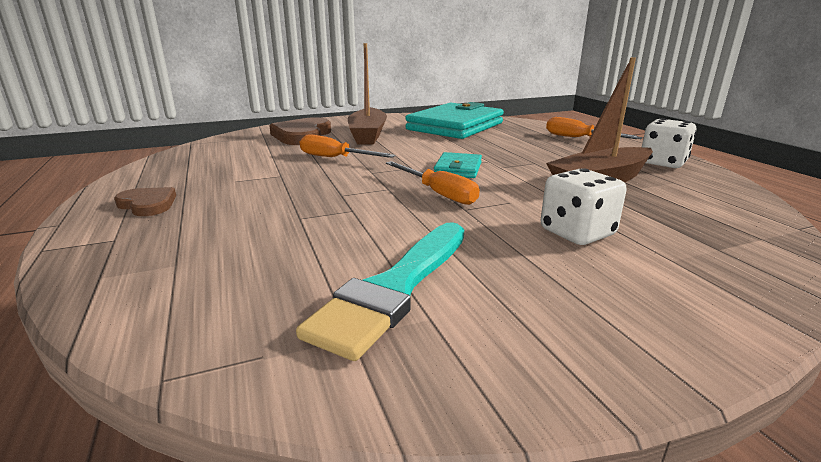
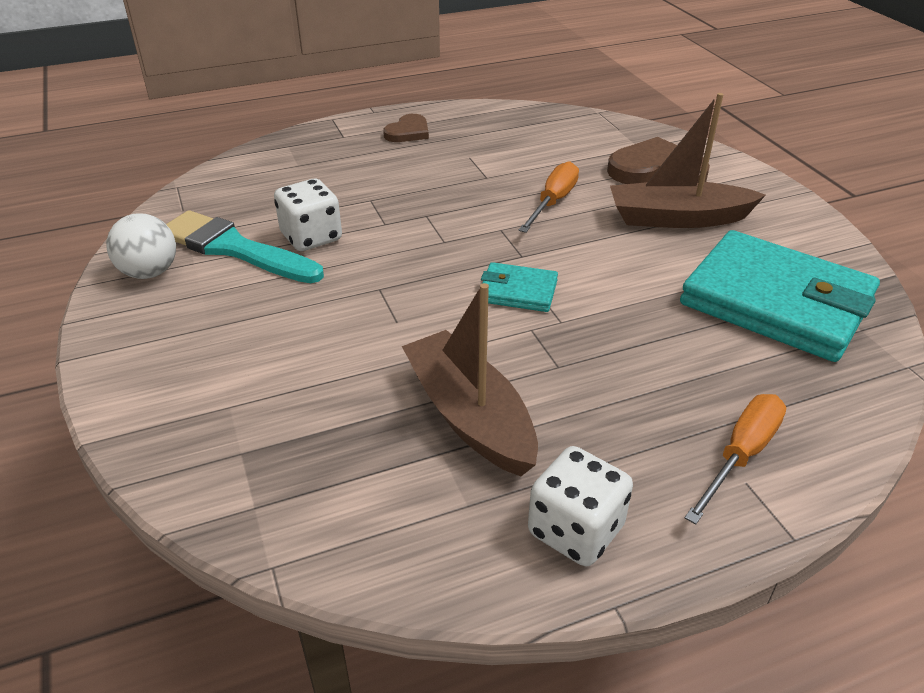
camera: 90 degrees right, 15 degrees up
(438, 193) = (425, 272): orange screwdriver -> none
(462, 356) = (149, 272): none -> white ball
(577, 233) = (303, 355): white dice -> white dice (311, 237)

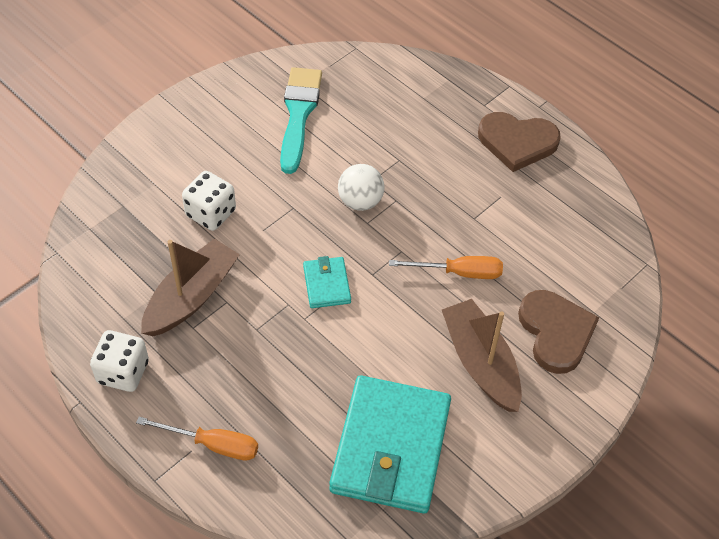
camera: 65 degrees right, 15 degrees up
(149, 272) = (253, 87): white ball -> white ball (360, 201)
(311, 237) = (332, 147): white dice -> white dice (211, 213)
(408, 132) = (517, 142): brown heart -> brown heart, size x1.72

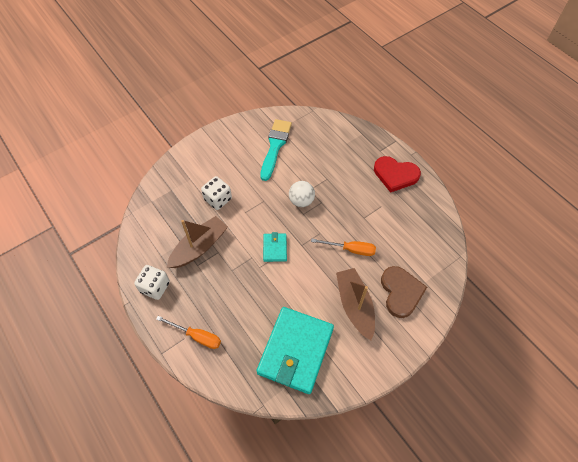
camera: 10 degrees right, 5 degrees up
(517, 142) = (395, 175): brown heart -> red heart

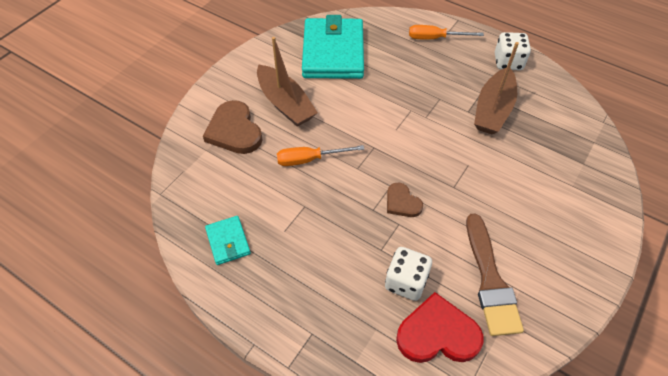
camera: 160 degrees right, 5 degrees down
(218, 199) = (514, 170): white dice -> white dice (406, 282)
(275, 146) = (490, 280): turquoise brush -> brown brush
(275, 248) = (404, 134): turquoise wallet -> turquoise wallet (228, 241)
(301, 201) = (402, 202): white ball -> brown heart
(395, 175) = (274, 292): red heart -> red heart (437, 334)

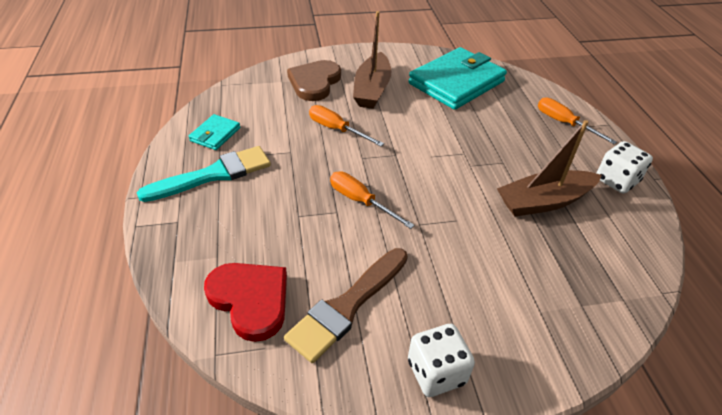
camera: 45 degrees right, 10 degrees down
(280, 274) = (214, 174): none -> turquoise brush
(402, 202) = (361, 201): brown heart -> orange screwdriver
(406, 282) = (282, 249): white dice -> white dice (436, 372)

